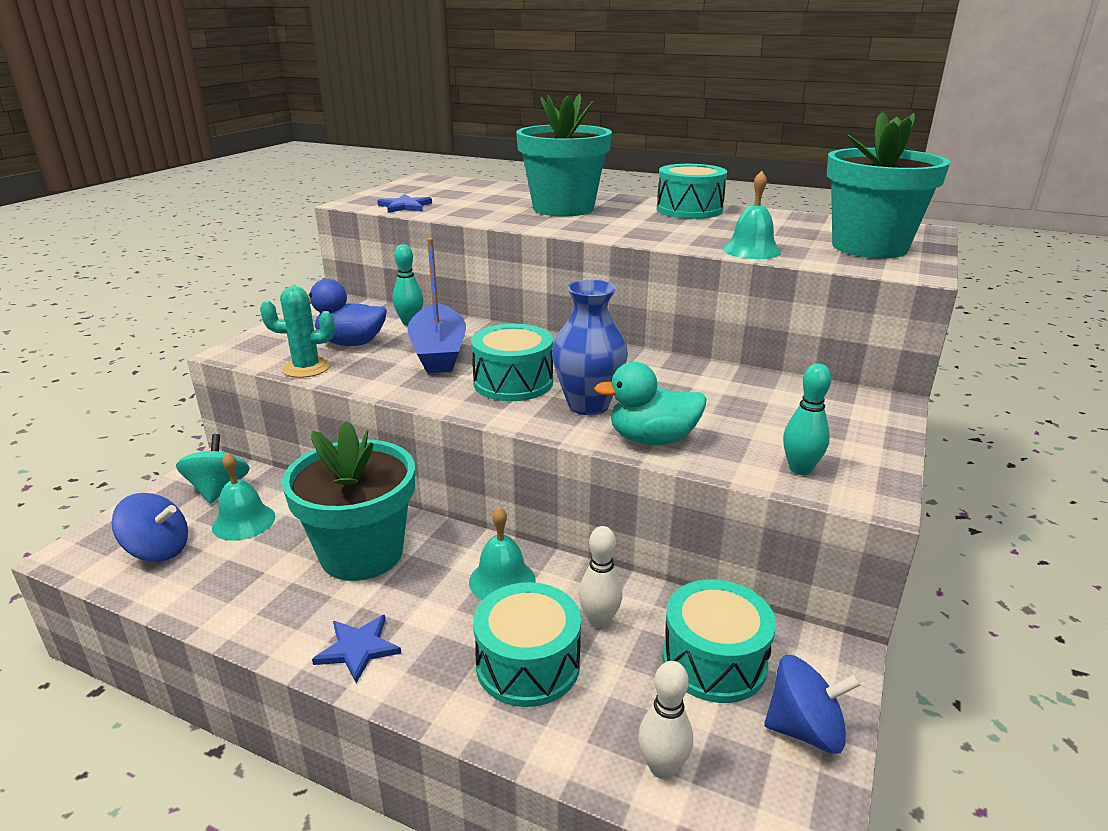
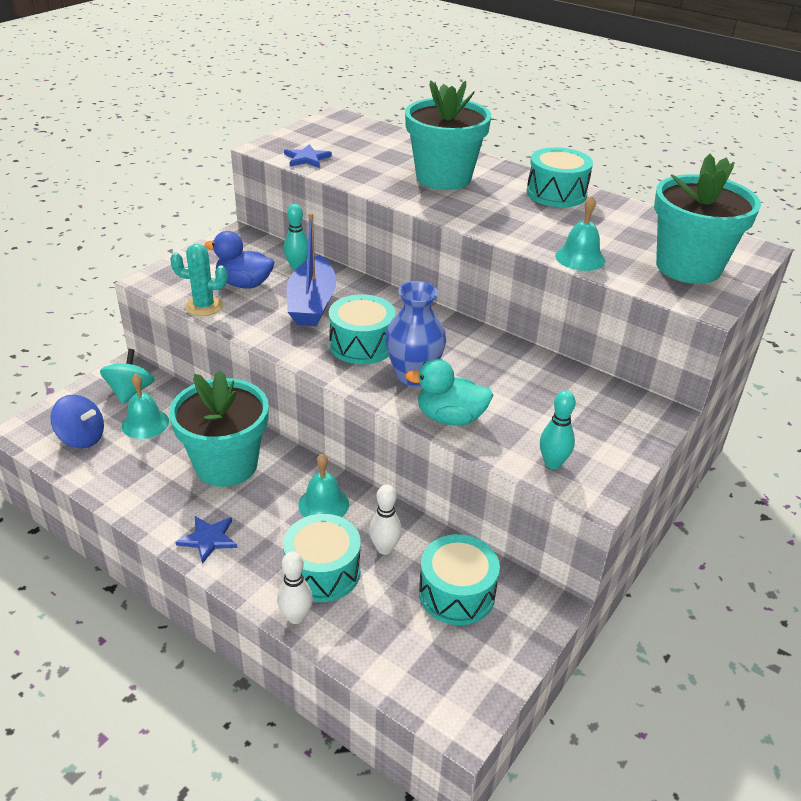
camera: 10 degrees right, 10 degrees up
(662, 767) = (390, 658): white bowling pin -> white bowling pin (296, 617)
(805, 729) = (499, 653): blue spinning top -> none

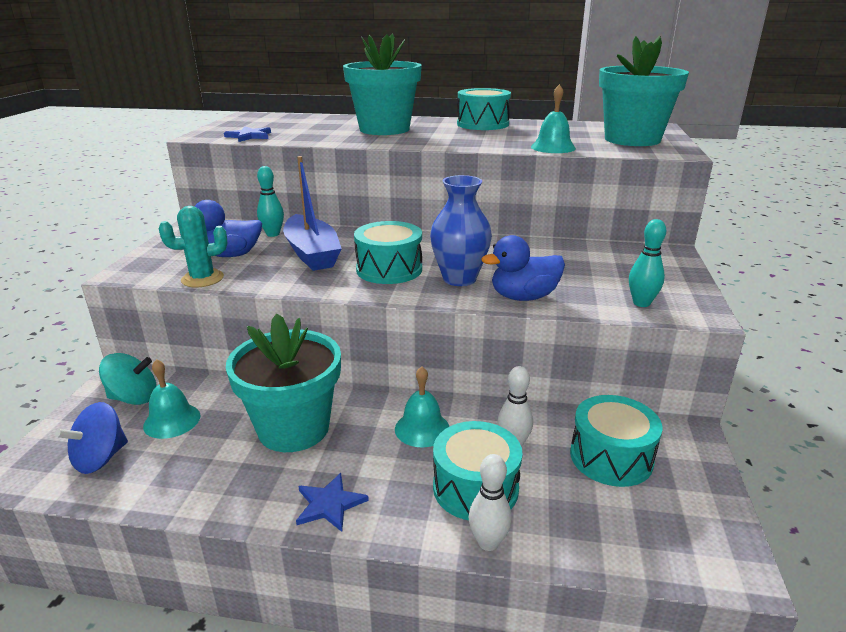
camera: 25 degrees left, 10 degrees down
(82, 438) = (100, 458): blue spinning top -> blue spinning top turned 135 degrees clockwise
(130, 392) = (134, 398): turquoise spinning top -> turquoise spinning top turned 105 degrees clockwise
(450, 418) = (523, 297): turquoise duck -> blue duck

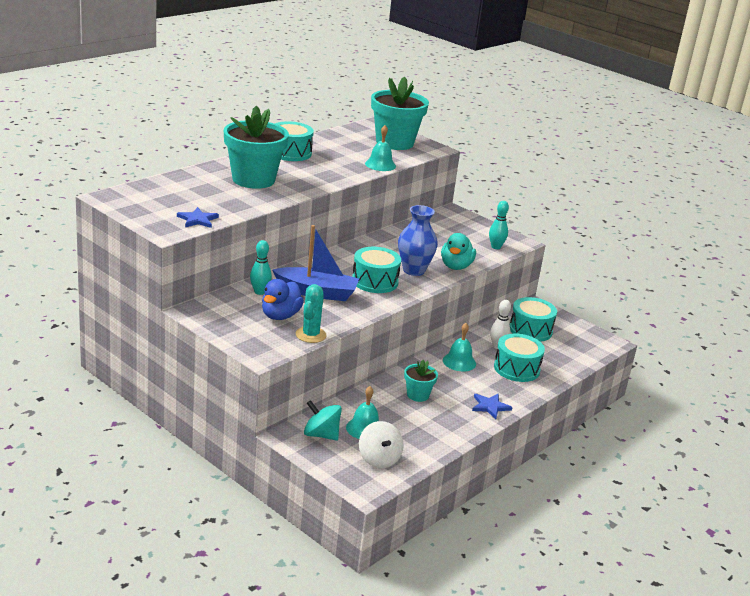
camera: 60 degrees left, 0 degrees up
(100, 458) = (379, 459): blue spinning top -> white spinning top
(134, 398) = (321, 435): turquoise spinning top -> turquoise spinning top turned 90 degrees counterclockwise
(293, 428) = (417, 395): turquoise flower pot -> turquoise flower pot, size x0.49
(488, 542) = (551, 381): white bowling pin -> none
(523, 297) = (456, 266): blue duck -> turquoise duck

